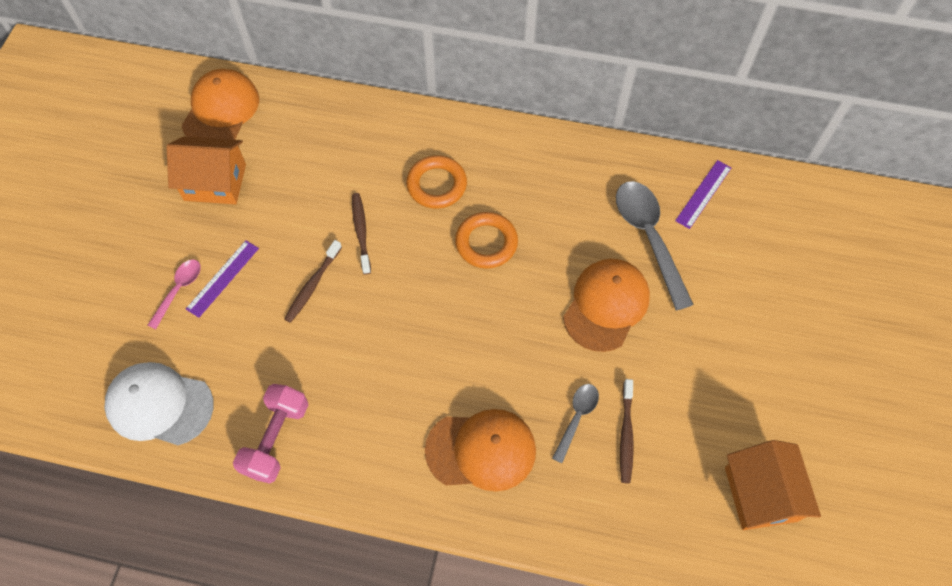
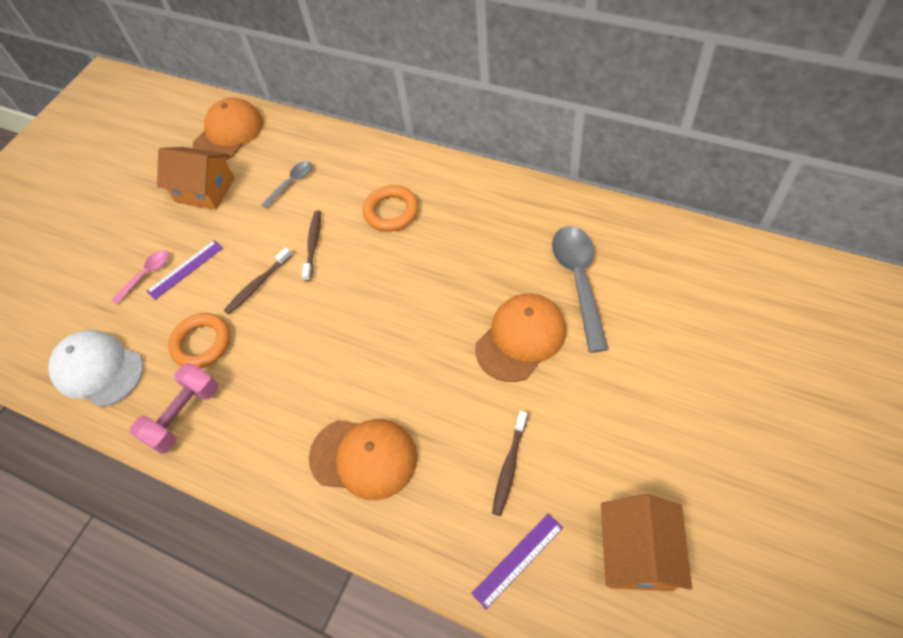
camera: 20 degrees right, 5 degrees down
(486, 243) = (422, 267): orange ring -> orange ring (202, 343)
(577, 418) = (464, 441): grey spoon -> grey spoon (292, 183)
(703, 194) = (644, 246): purple ruler -> purple ruler (518, 560)

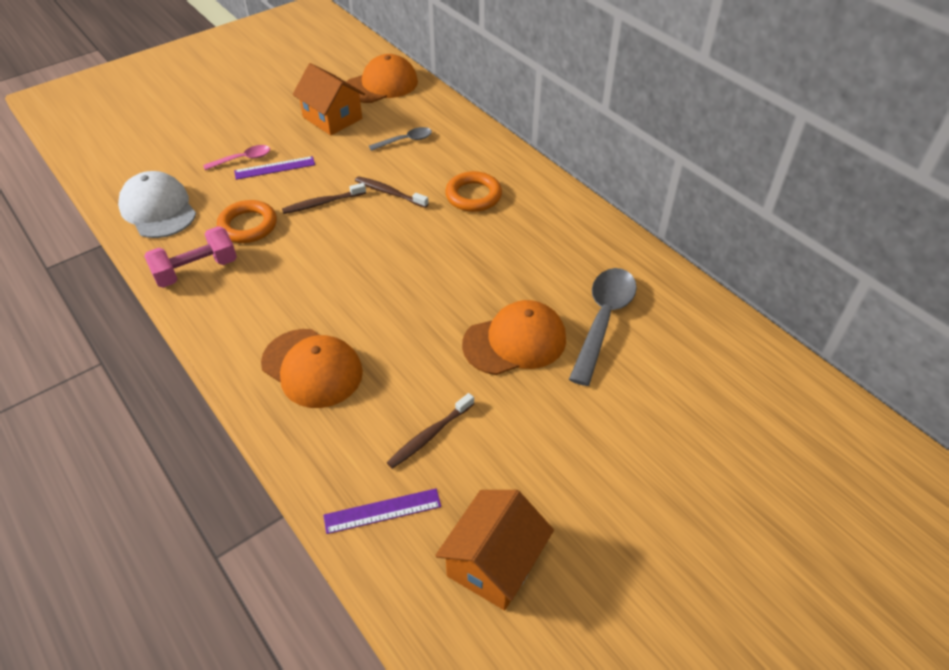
camera: 20 degrees right, 10 degrees down
(313, 244) = (389, 193): brown toothbrush -> brown toothbrush turned 90 degrees counterclockwise

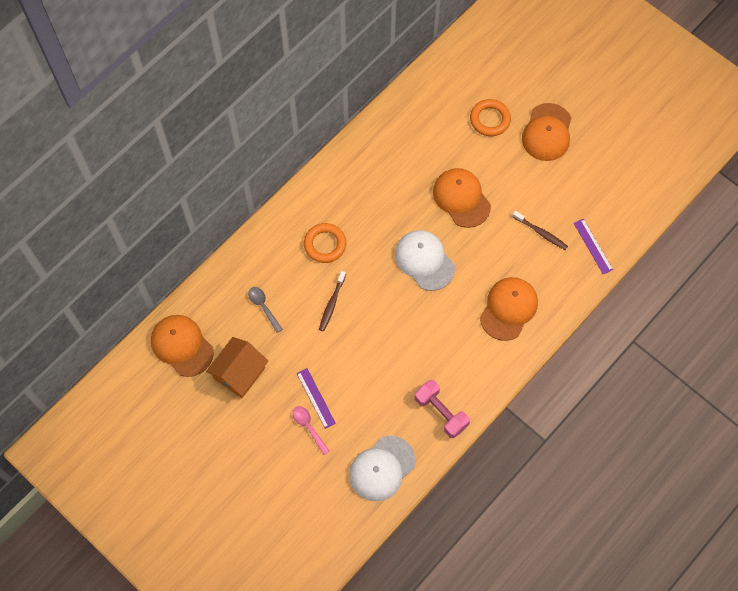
camera: 100 degrees left, 20 degrees up
(248, 226) = (388, 394): orange ring -> orange ring (490, 119)
(322, 203) = (352, 348): brown toothbrush -> none
(422, 285) = (424, 261): none -> white cap
(494, 563) = (607, 189): orange house -> none
(603, 320) = (432, 151): grey spoon -> none
(628, 484) = (547, 132): none -> orange cap

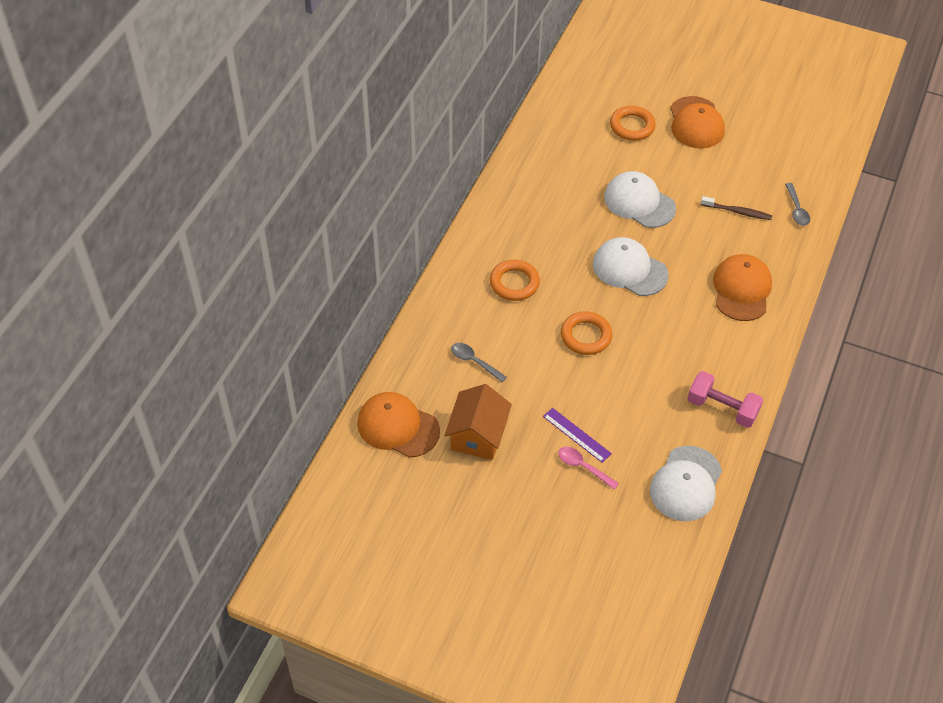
camera: 20 degrees left, 15 degrees down
(332, 304) = (549, 337): brown toothbrush -> none
(361, 312) = (586, 336): none -> orange ring
(461, 198) = (639, 202): orange cap -> white cap
(593, 246) = (796, 209): purple ruler -> grey spoon

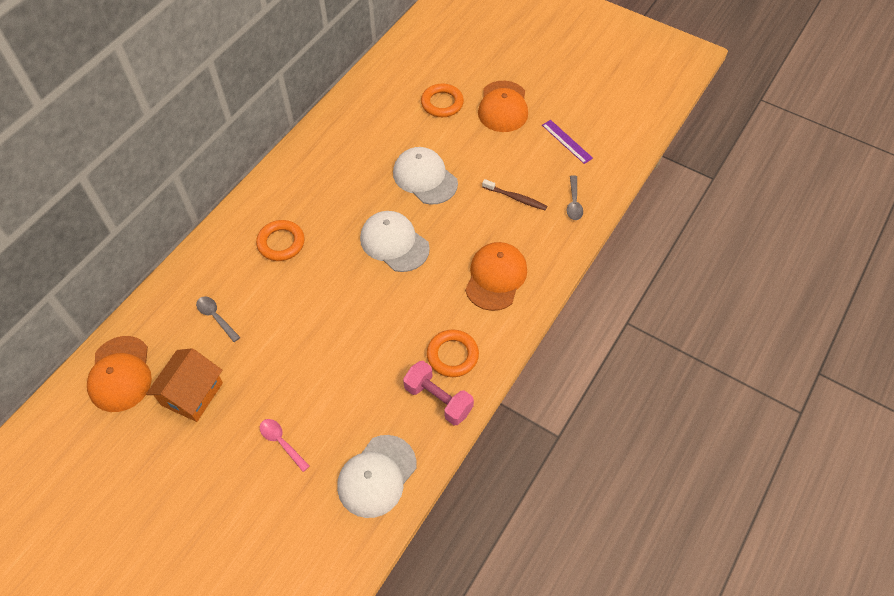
camera: 10 degrees right, 5 degrees up
(398, 427) = (120, 374): orange cap -> orange cap turned 135 degrees counterclockwise
(576, 435) = (287, 407): purple ruler -> purple ruler (567, 141)
(586, 336) = (330, 305): orange ring -> orange ring (452, 355)

